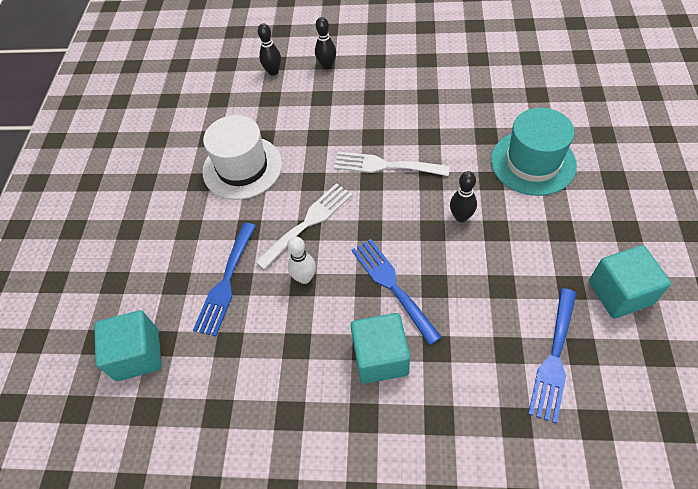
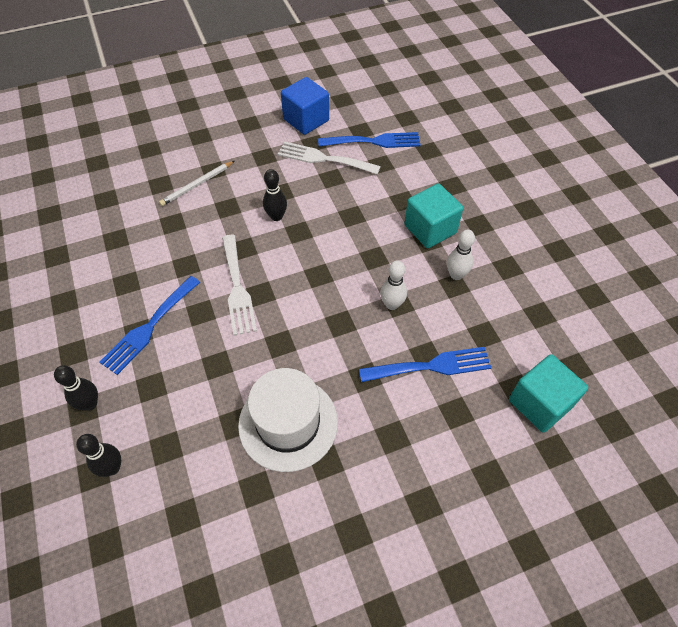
camera: 120 degrees left, 0 degrees up
(307, 353) = (456, 275): none -> white bowling pin
(308, 222) = (332, 326): white fork -> white fork (323, 159)
(392, 285) = (366, 241): blue fork -> blue fork (149, 327)
(533, 162) = (197, 185): turquoise hat -> white pencil
(619, 293) = (306, 120): turquoise cube -> blue cube

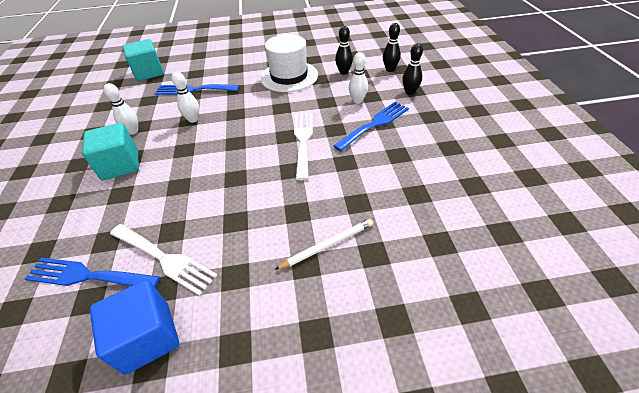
camera: 165 degrees left, 10 degrees down
(171, 372) = (357, 101): none -> white bowling pin
(276, 216) = (250, 194): black bowling pin -> black bowling pin (344, 72)

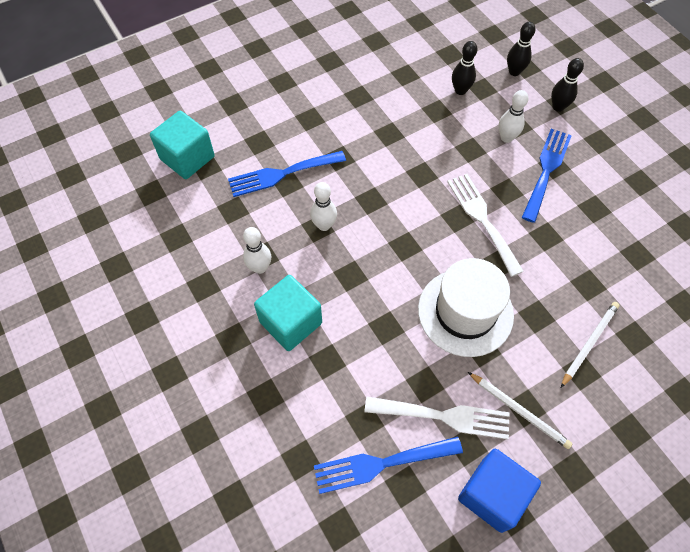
camera: 25 degrees left, 15 degrees up
(227, 276) = (519, 411): none -> white pencil
(289, 76) = (394, 116): white hat -> white hat (465, 312)

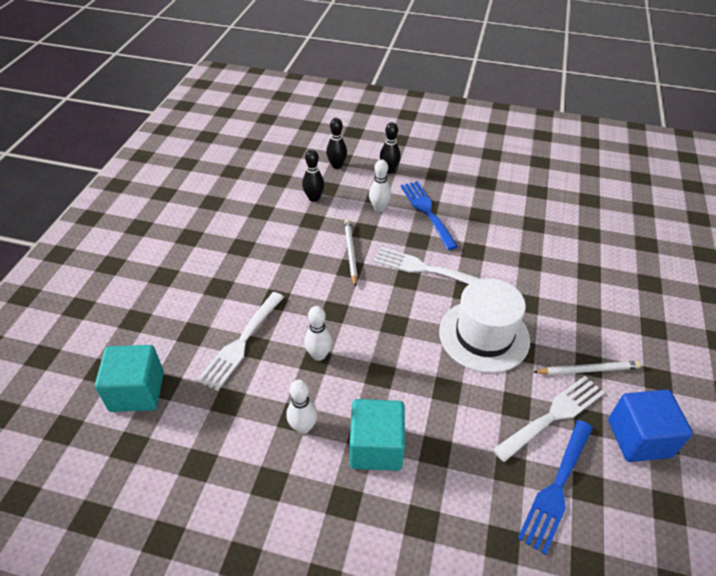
camera: 45 degrees left, 15 degrees down
(282, 174) = (241, 343): blue fork -> white fork
(589, 343) = (572, 295): white pencil -> white pencil (350, 253)

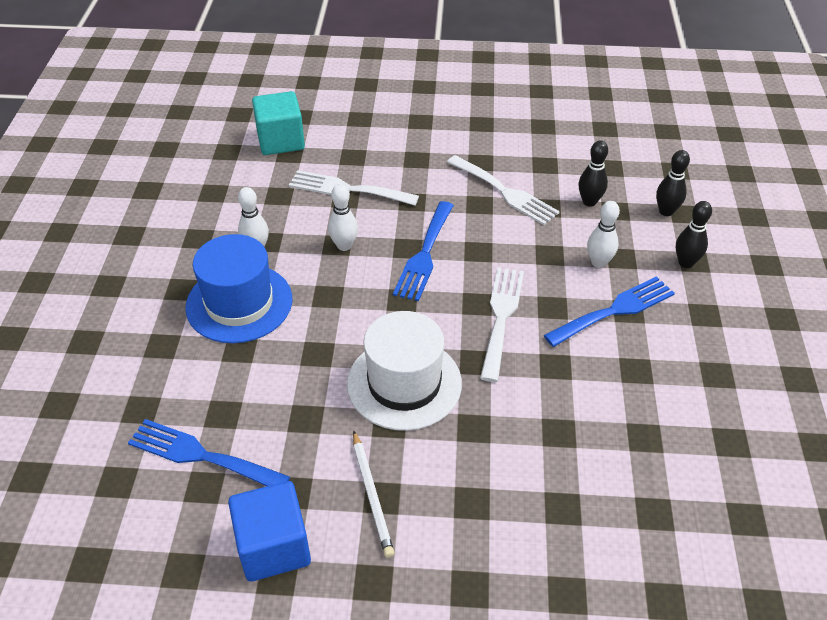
camera: 80 degrees right, 0 degrees up
(345, 301) = (424, 254): none -> blue fork
(350, 253) = (504, 247): white pencil -> none
(376, 447) = (239, 303): turquoise cube -> blue hat
(553, 415) = (296, 454): white fork -> white fork (505, 192)

